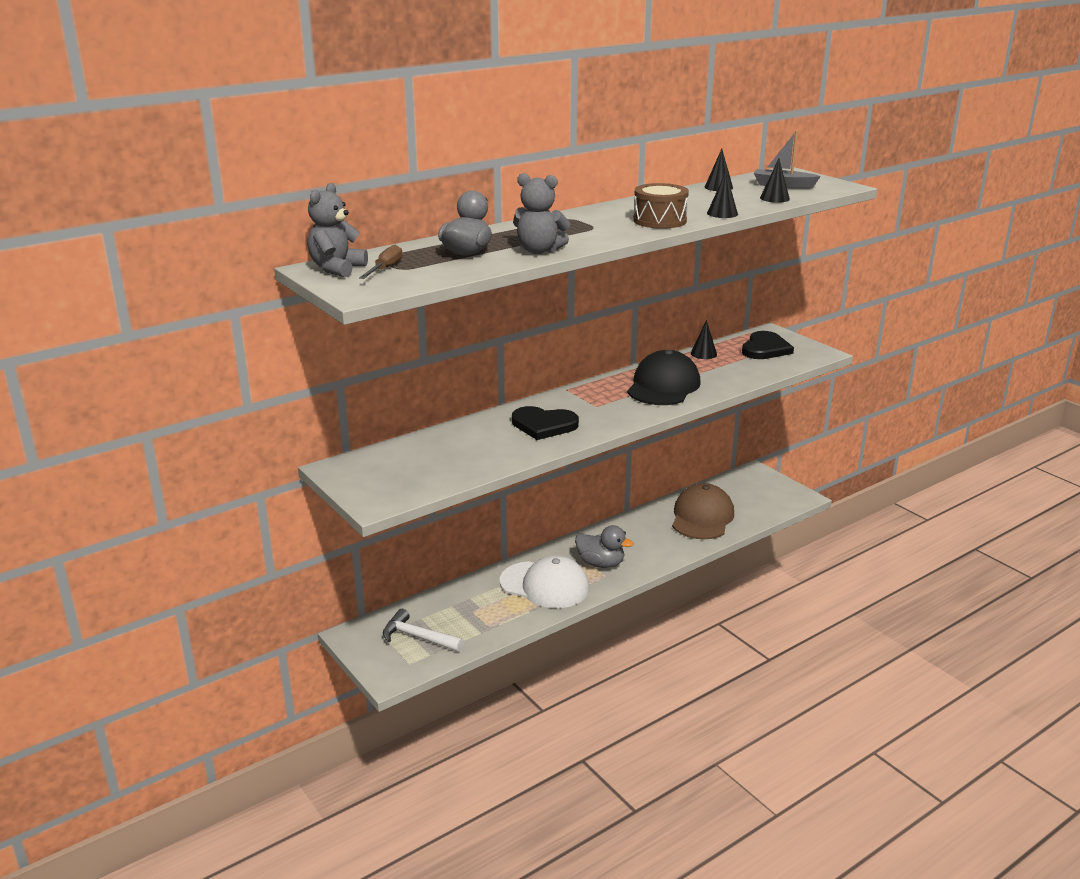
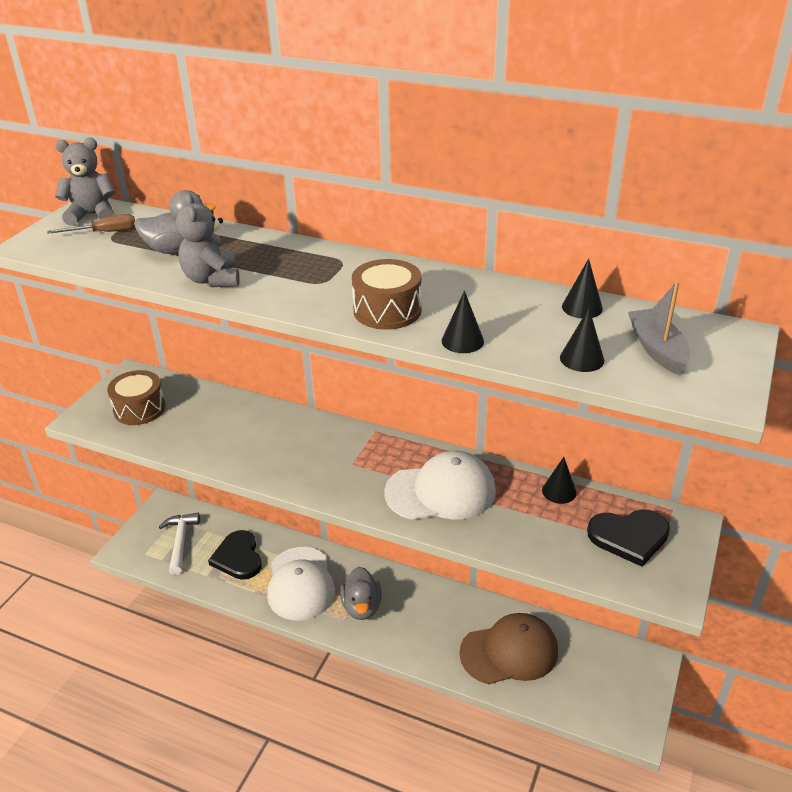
camera: 60 degrees right, 10 degrees up
(400, 473) = (139, 409): none -> brown drum
(544, 425) = (284, 447): black heart -> black heart (238, 557)
(663, 386) = (441, 491): black cap -> white cap

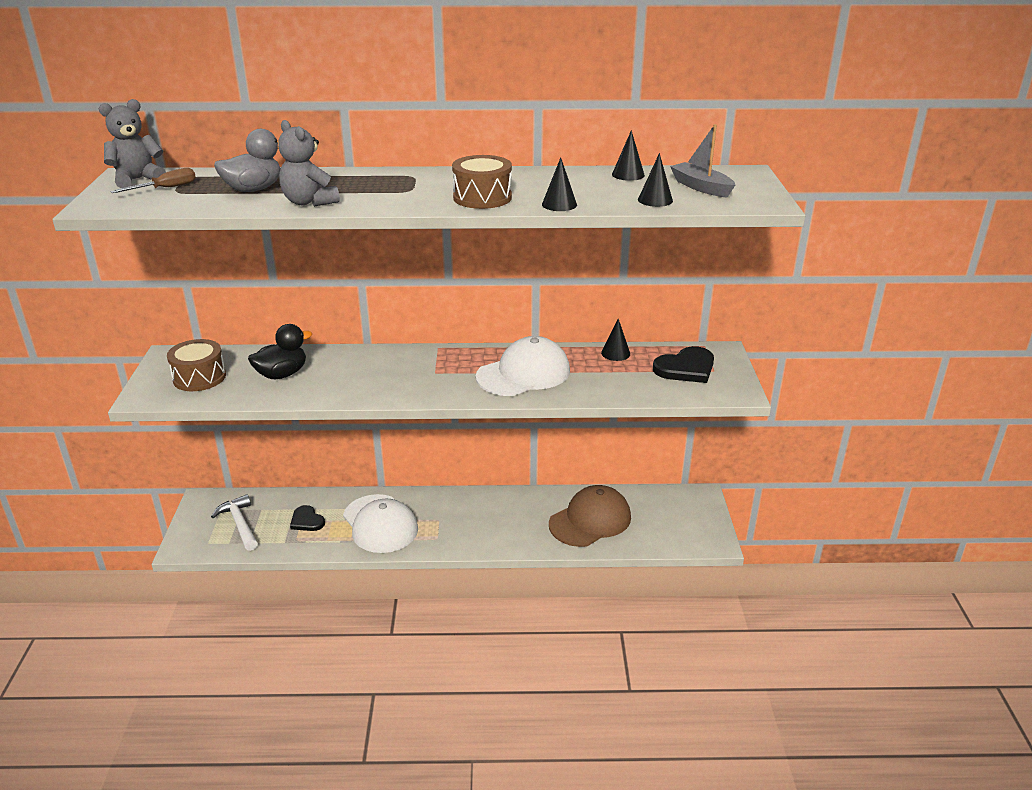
camera: 25 degrees left, 5 degrees down
(210, 425) = (282, 374): none -> black duck
(238, 557) = (307, 520): black heart -> black heart, size x0.64
(362, 607) = (447, 525): grey duck -> none

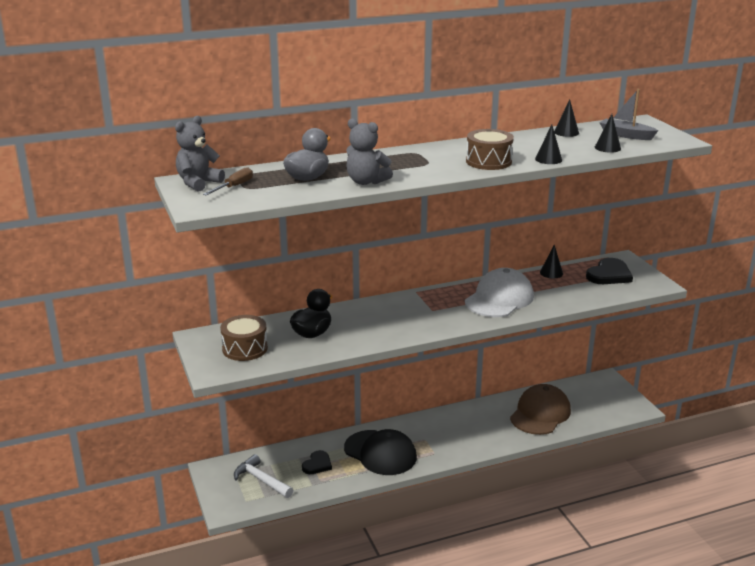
camera: 20 degrees left, 5 degrees down
(307, 520) = (317, 464): black heart -> black heart turned 90 degrees counterclockwise
(380, 524) = (380, 453): white cap -> black cap

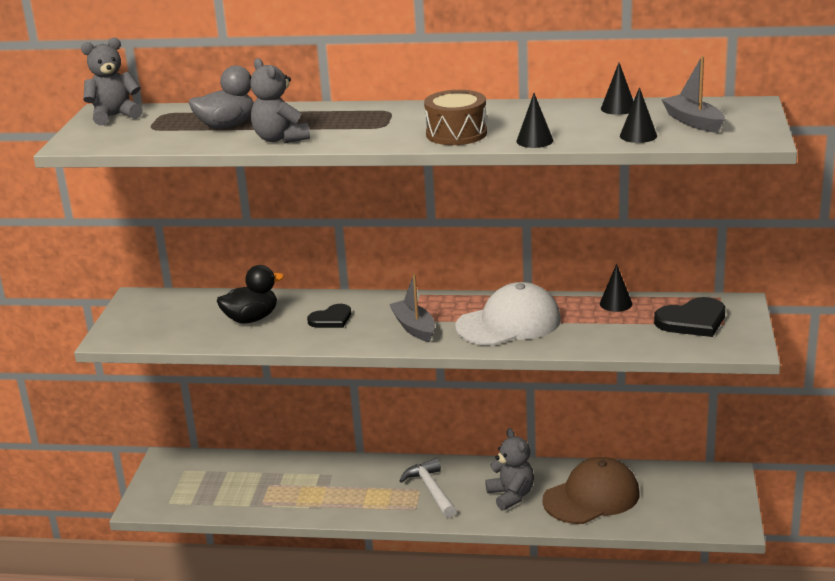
camera: 30 degrees right, 0 degrees up
(234, 187) = (141, 125): brown screwdriver -> none
(245, 348) = (166, 320): brown drum -> none
(261, 480) = (203, 485): white hammer -> white hammer (431, 490)
(317, 464) = (275, 485): black heart -> black heart (331, 319)
(380, 453) = (354, 491): black cap -> none
(439, 315) = (414, 328): none -> grey boat
(489, 427) = (511, 496): none -> grey teddy bear

